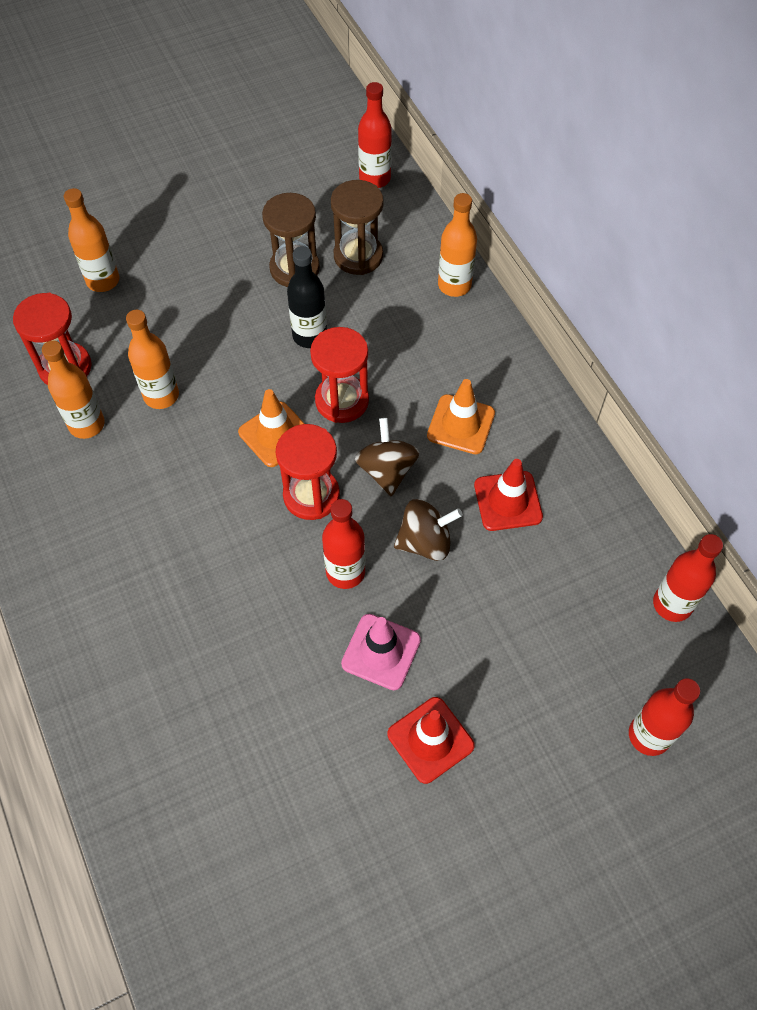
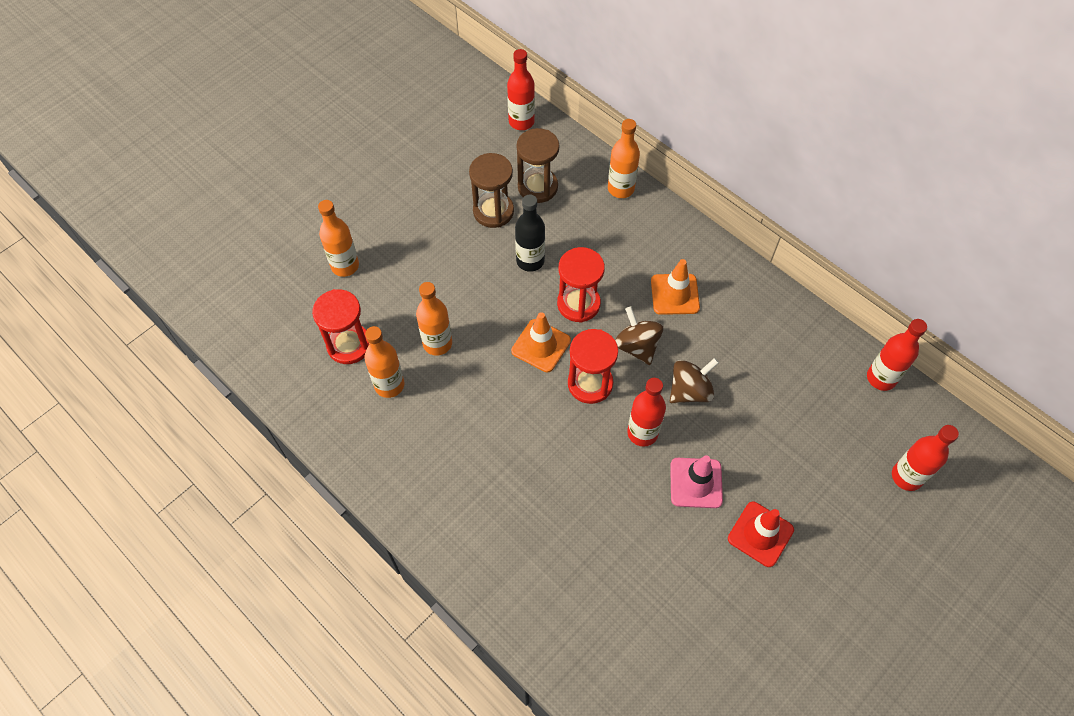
camera: 20 degrees left, 0 degrees up
(508, 501) = (734, 341): red traffic cone -> none

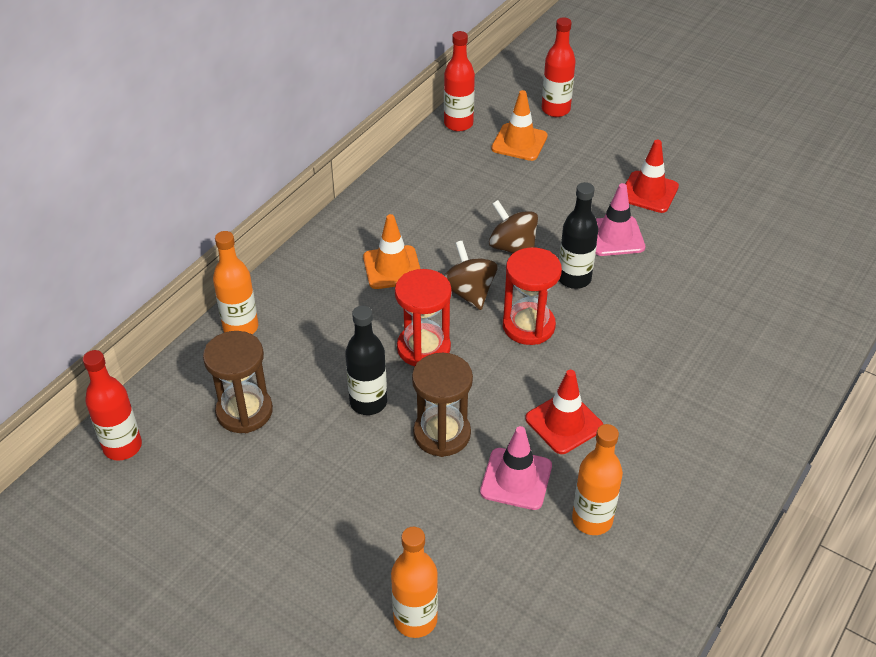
camera: 100 degrees left, 15 degrees down
(349, 345) = (546, 581): red hourglass -> none
(437, 343) = (516, 479): orange bottle -> pink traffic cone
(481, 387) = (564, 423): none -> red traffic cone
(493, 211) = (292, 454): brown hourglass -> brown hourglass (442, 434)
(541, 346) = (491, 375): orange traffic cone -> orange traffic cone (519, 142)
(637, 346) = (469, 292): brown spinning top -> brown spinning top turned 105 degrees clockwise
(642, 433) = (574, 279): red bottle -> black bottle

